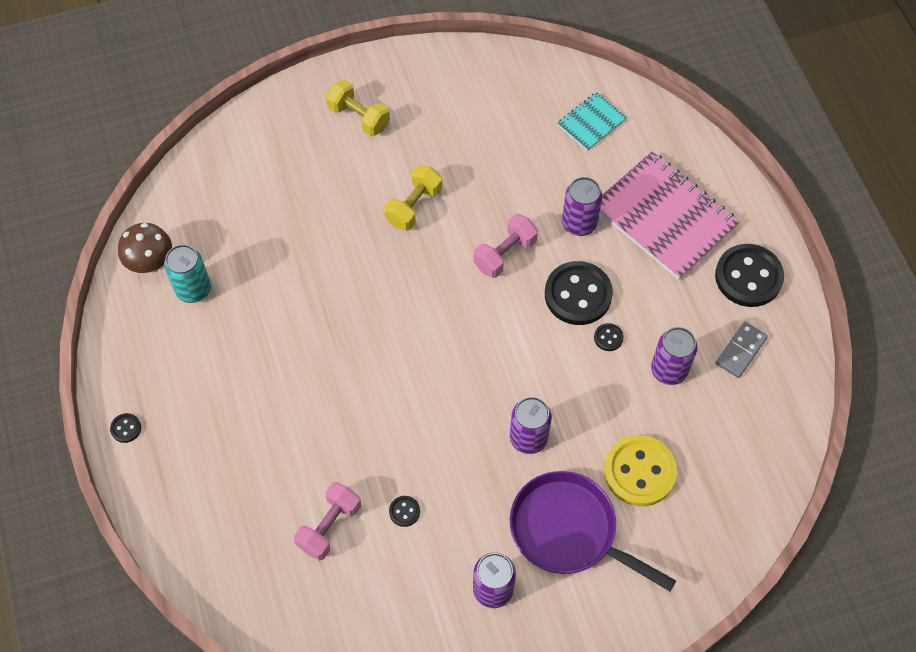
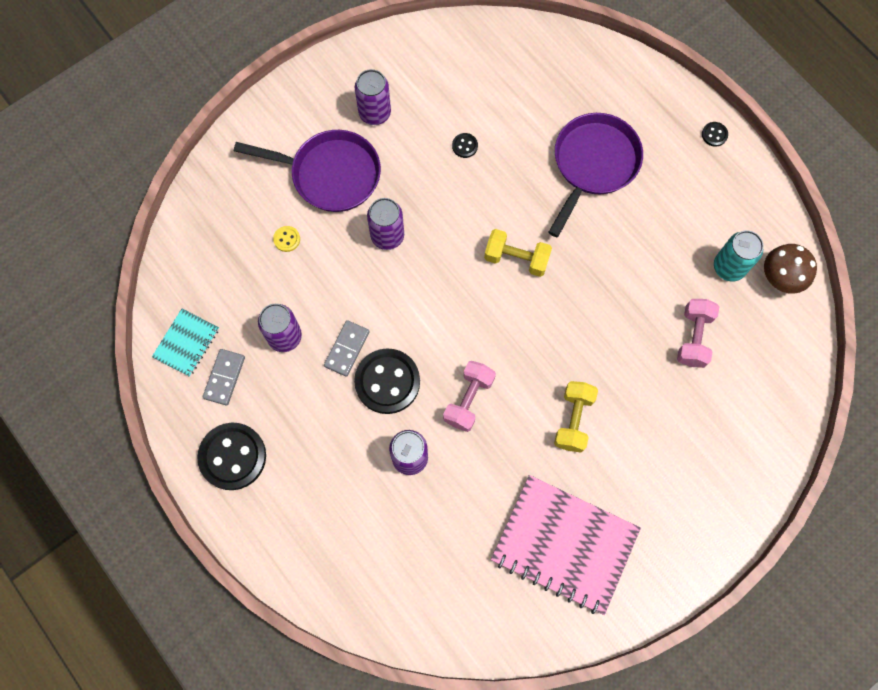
camera: 160 degrees right, 10 degrees up
(273, 440) = (593, 164): none -> purple pan
(329, 526) = (517, 116): pink dumbbell -> pink dumbbell (693, 338)
(358, 117) = (672, 502): yellow dumbbell -> yellow dumbbell (516, 258)
(591, 122) = (435, 584): turquoise notebook -> turquoise notebook (186, 343)
(608, 338) = (347, 349): black button -> grey domino
(639, 472) = (287, 239): yellow button -> yellow button, size x0.43
(664, 217) = (329, 494): pink notebook -> pink notebook (564, 545)

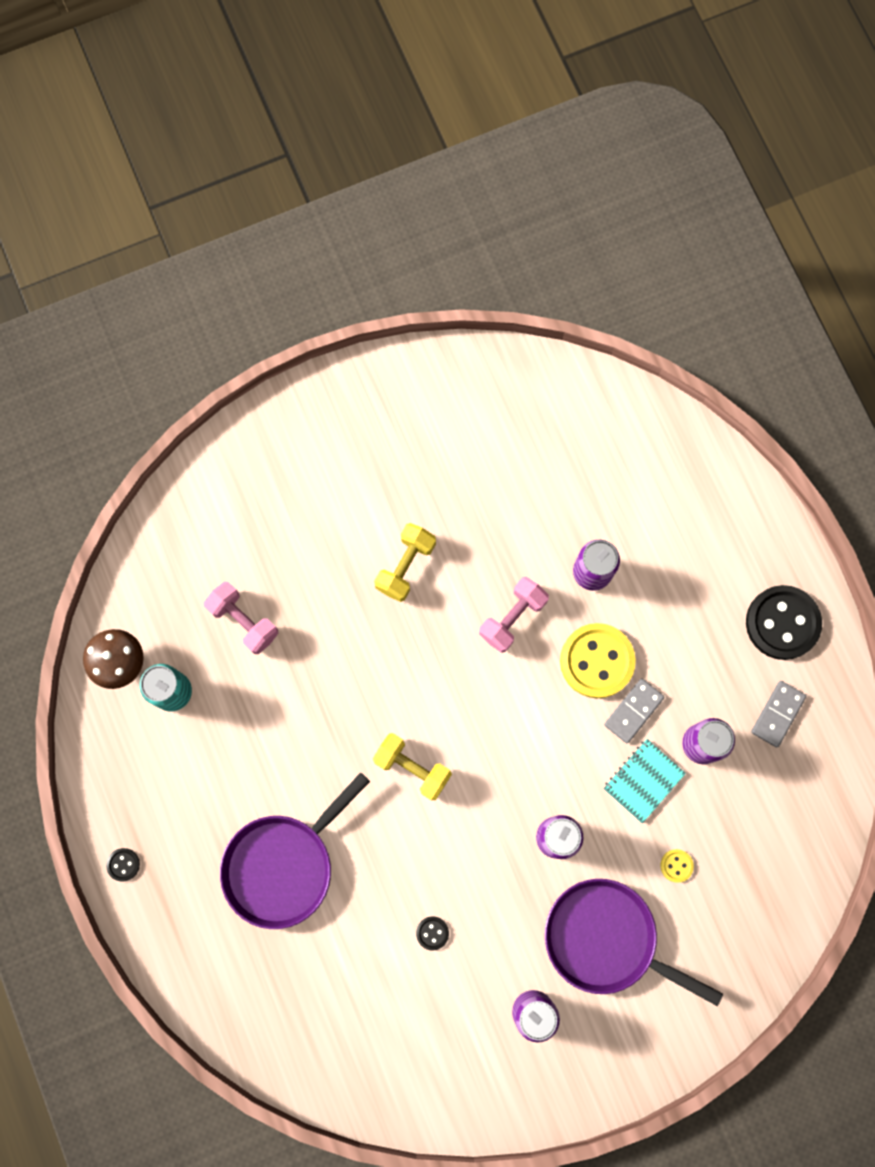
camera: 165 degrees left, 5 degrees up
(186, 343) = (814, 766): turquoise notebook -> turquoise notebook (643, 780)
(387, 382) = (597, 661): black button -> yellow button
(564, 545) = (455, 443): pink notebook -> none
(693, 338) = (243, 621): pink dumbbell -> pink dumbbell turned 75 degrees counterclockwise

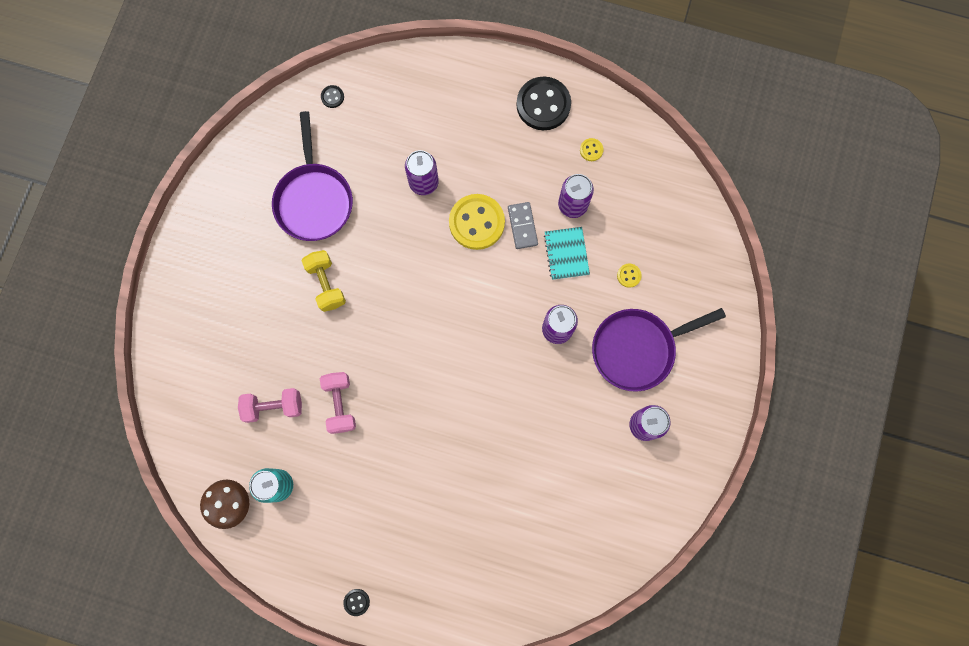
camera: 50 degrees left, 0 degrees up
(284, 864) = (439, 502): purple pan -> purple pan (314, 199)
(412, 768) = (447, 378): yellow dumbbell -> none
(432, 933) = (552, 446): black button -> black button (332, 97)
(512, 617) = (410, 248): pink dumbbell -> pink dumbbell (340, 404)
(777, 714) = (591, 150): grey domino -> yellow button

